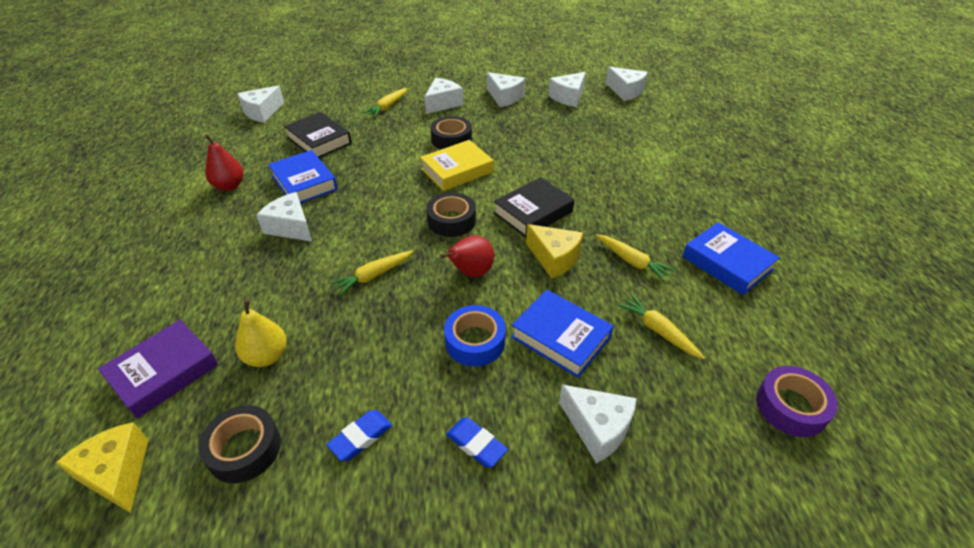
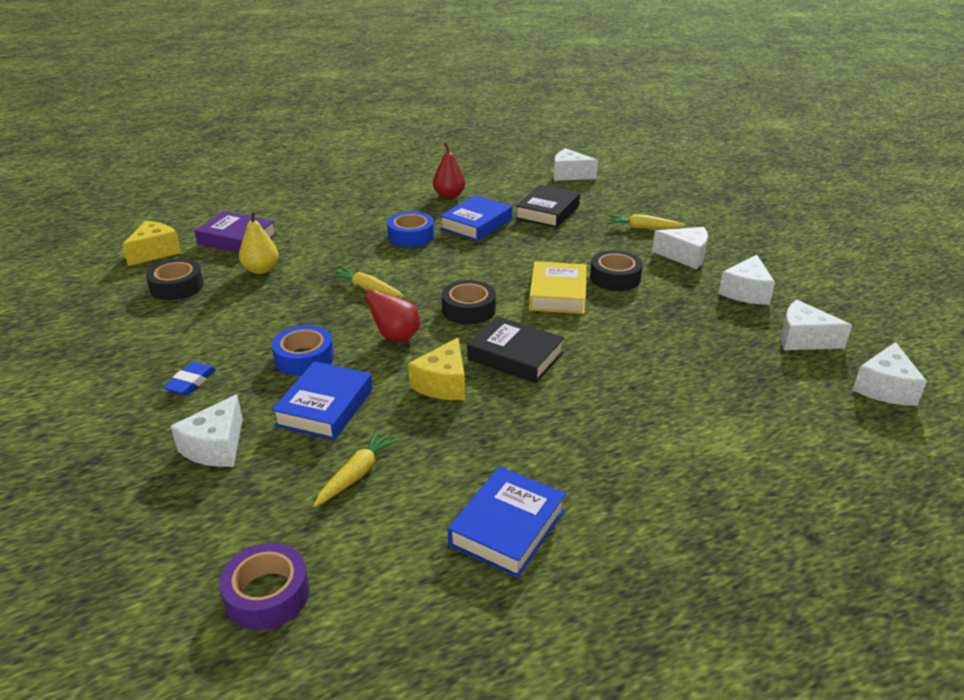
camera: 70 degrees right, 10 degrees down
(291, 227) = (411, 236): white cheese -> blue tape
(360, 437) = (192, 328): blue eraser -> none
(457, 170) = (557, 294): yellow book -> yellow book turned 60 degrees clockwise
(632, 262) = (466, 442): yellow carrot -> none

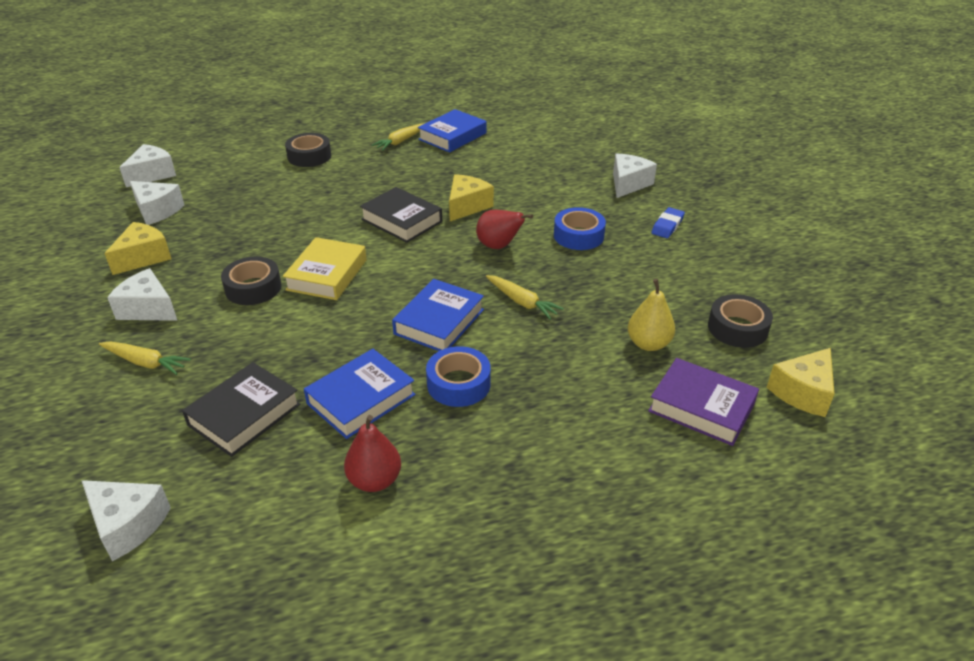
camera: 170 degrees left, 5 degrees up
(267, 594) = (578, 126): purple tape -> none
(325, 407) = (557, 199): blue book -> blue book (439, 322)
(357, 474) = (534, 163): yellow carrot -> yellow carrot (400, 142)
(468, 309) = (423, 266): black tape -> black tape (309, 156)
(746, 292) = (143, 257): white cheese -> yellow cheese

